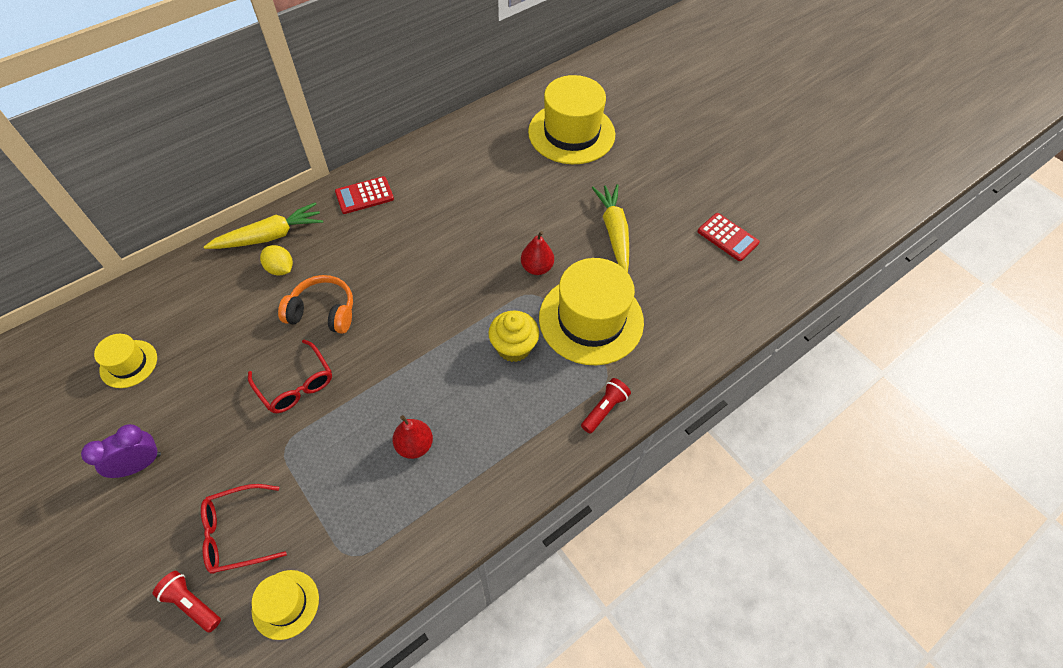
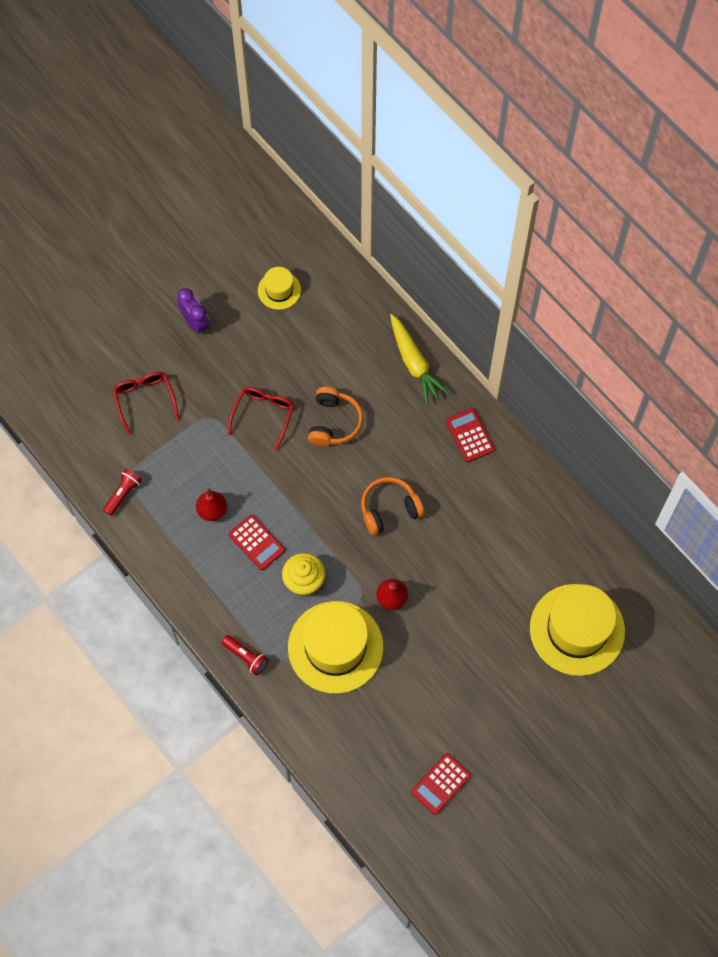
camera: 90 degrees right, 10 degrees up
(192, 603) = (97, 383): red flashlight -> red flashlight (123, 494)
(280, 269) = (378, 380): yellow lemon -> none
(285, 604) = (96, 441): yellow hat -> none
(296, 385) = (263, 415): red glasses -> red glasses turned 150 degrees clockwise
(437, 265) = (389, 509): none -> orange headphones
(462, 395) = (256, 542): none -> red calculator
(614, 232) = (440, 670): yellow carrot -> none

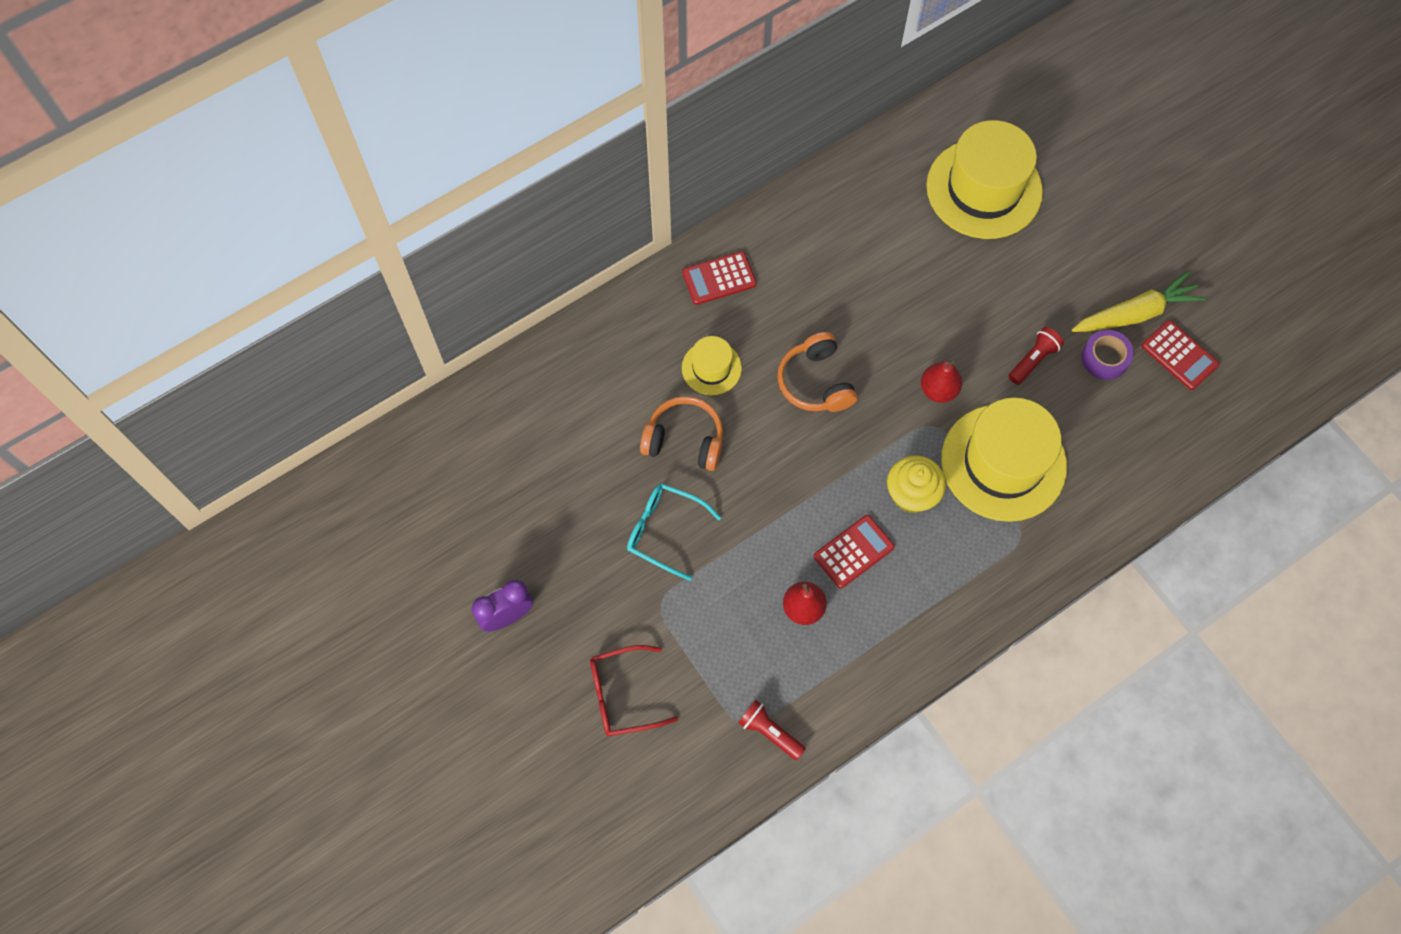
camera: 85 degrees left, 0 degrees up
(246, 657) = (1016, 575): red flashlight -> red flashlight (1033, 360)
(263, 415) = (664, 531): red glasses -> turquoise glasses
(279, 290) = (471, 497): yellow hat -> yellow hat (711, 368)
(414, 363) = (608, 333): yellow carrot -> yellow carrot (1135, 313)
(432, 724) = (1105, 358): none -> purple tape

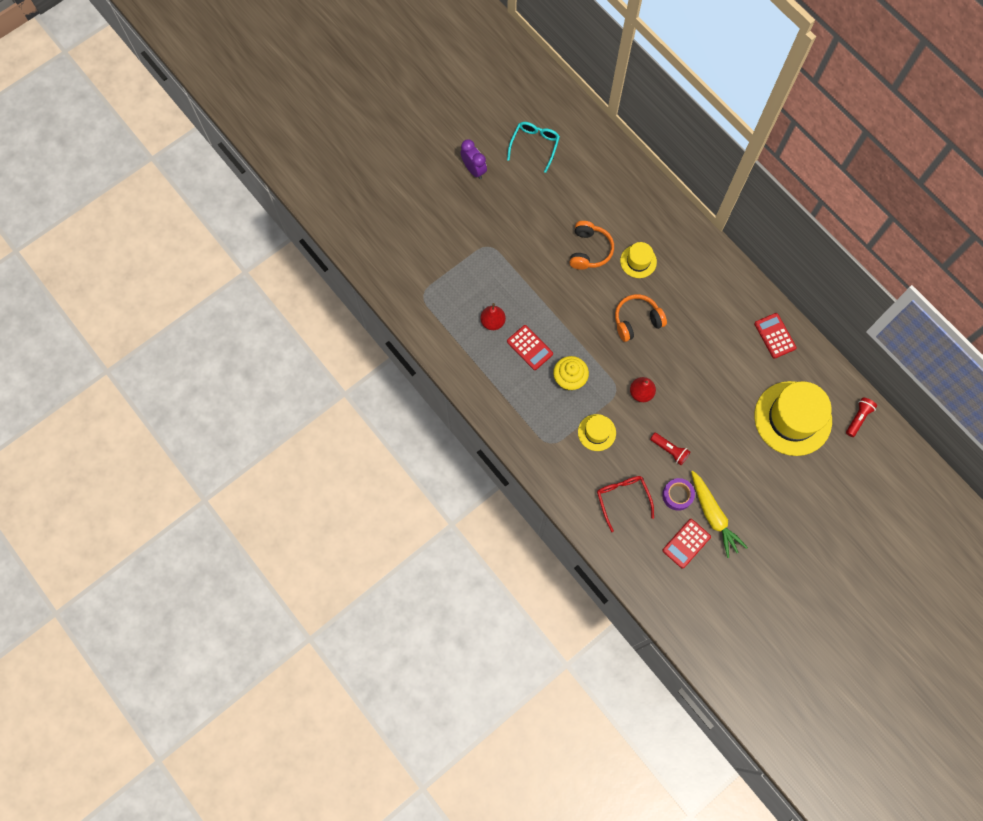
camera: 85 degrees right, 5 degrees up
(622, 695) = (434, 232): red glasses -> red glasses (622, 498)
(664, 531) = (531, 244): turquoise glasses -> turquoise glasses (534, 145)
(719, 278) = (700, 261): red calculator -> red calculator (775, 336)
(769, 732) = (420, 308): red flashlight -> red flashlight (858, 418)
(1003, 462) = (596, 432): yellow hat -> yellow hat, size x0.49

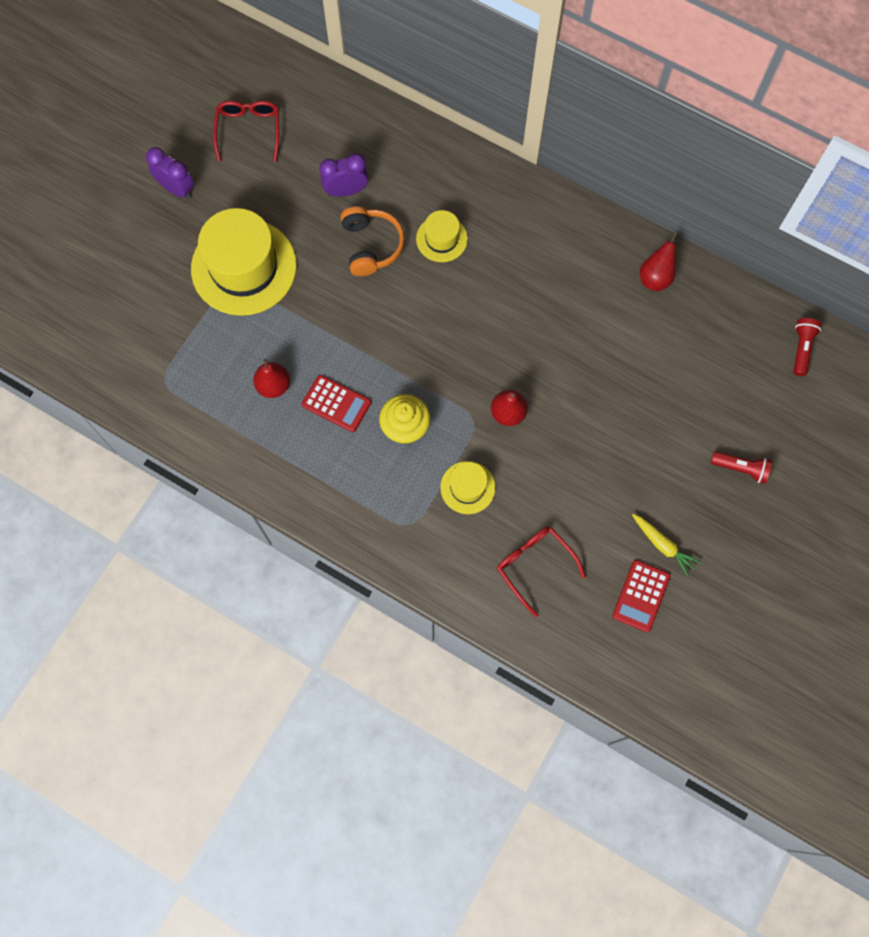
camera: 20 degrees left, 0 degrees up
(534, 145) = (249, 130): turquoise glasses -> red glasses
(585, 207) = (346, 190): none -> purple clock
(637, 321) = (468, 319): orange headphones -> none
(669, 450) = (573, 477): red flashlight -> red flashlight (741, 468)
(677, 495) = (605, 534): purple tape -> none
(713, 516) = (663, 545): yellow carrot -> yellow carrot, size x0.62
(775, 336) = (655, 277): red calculator -> red pear
(792, 418) = (718, 378): yellow hat -> yellow hat (244, 267)

